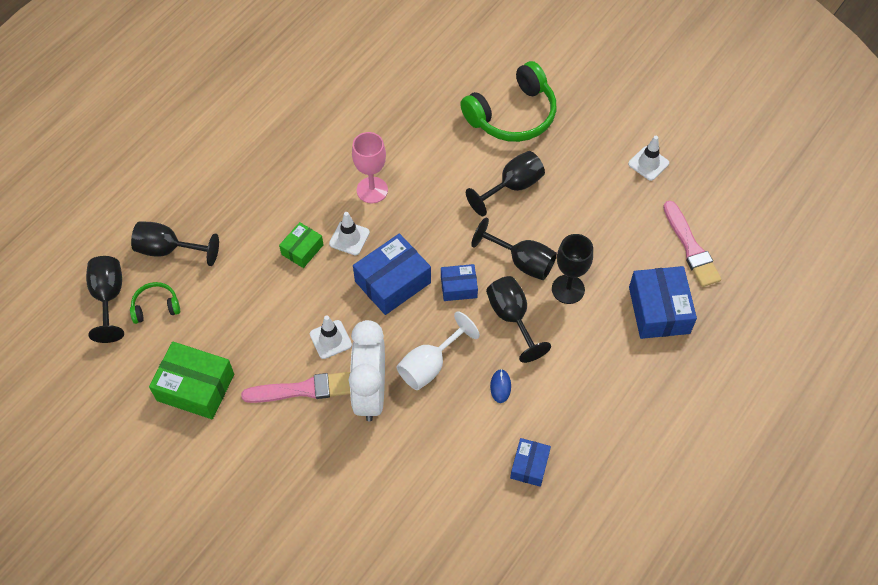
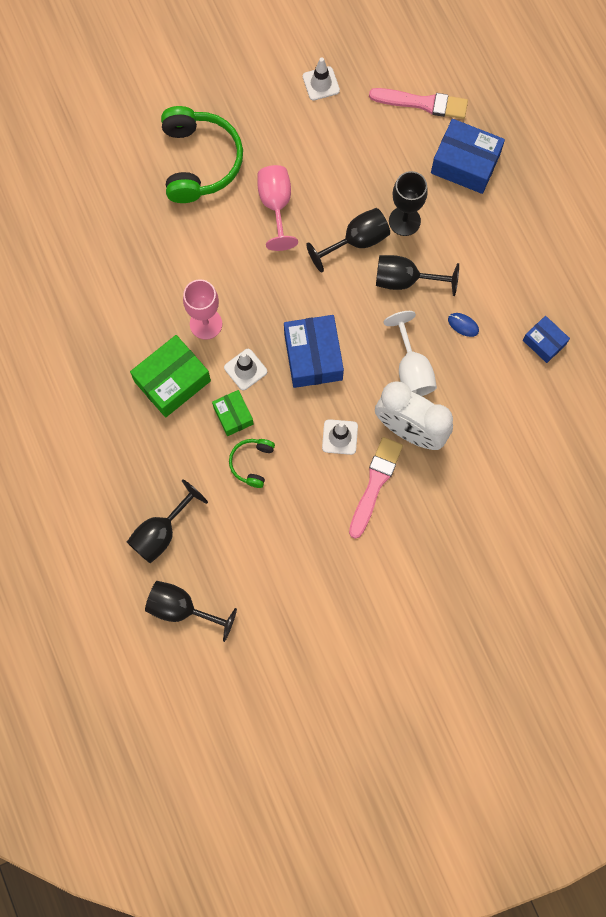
camera: 60 degrees left, 15 degrees up
(156, 307) = (217, 571): green headphones -> green headphones (252, 463)
(195, 387) = (321, 572): green box -> green box (172, 381)
(458, 287) = (350, 306): blue box -> none
(512, 186) = (276, 205): black goblet -> pink goblet

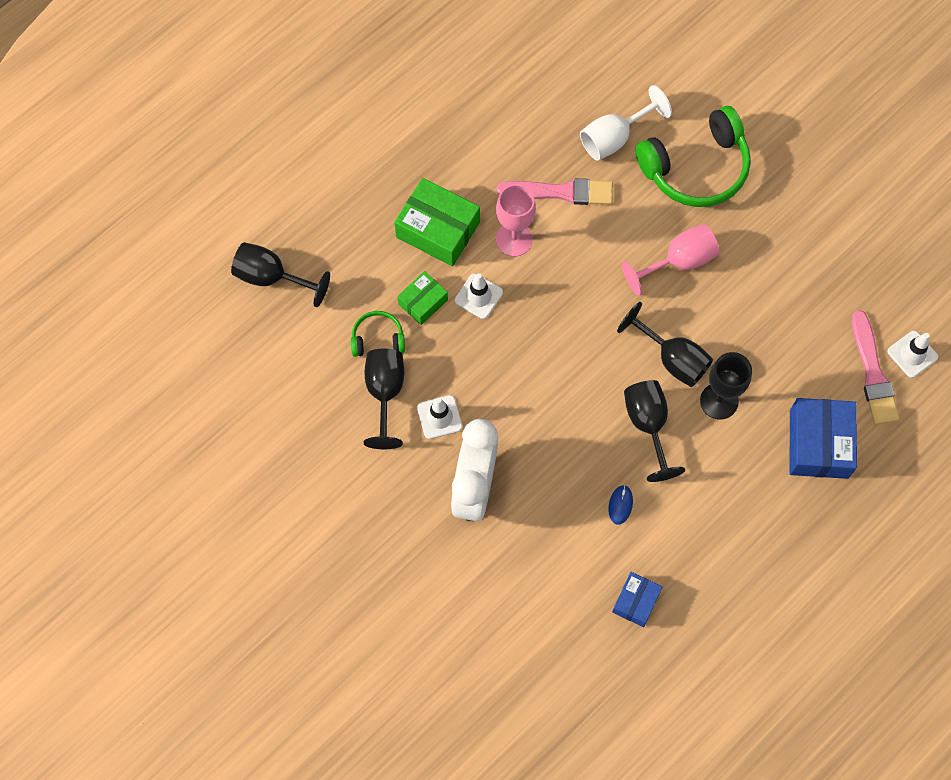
camera: 70 degrees right, 5 degrees down
(182, 609) = (199, 325): black goblet -> black goblet (385, 393)
(313, 356) = (520, 359): blue box -> none
(321, 83) = (846, 257): white traffic cone -> white traffic cone (912, 354)
(375, 483) = (400, 471): pink brush -> pink brush (561, 192)
(412, 369) = (546, 466): white goblet -> white goblet (614, 138)

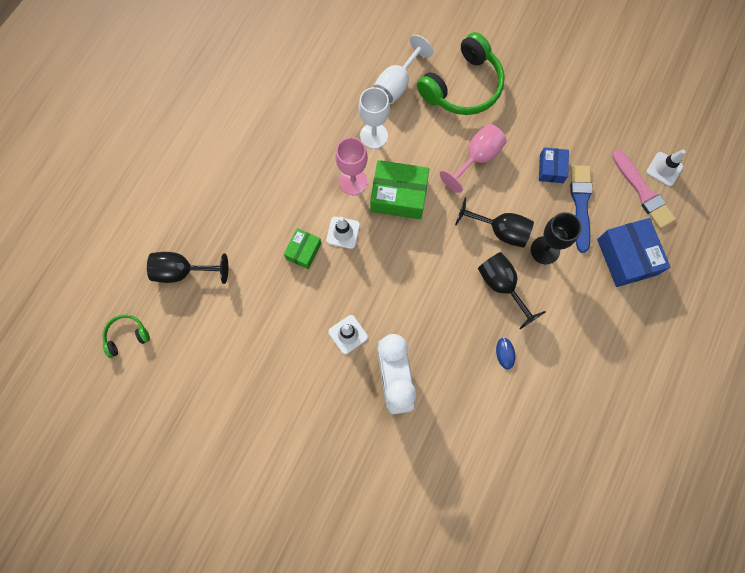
camera: 20 degrees left, 5 degrees up
(378, 339) = (280, 290): green headphones -> green headphones (126, 336)
(385, 393) = (300, 330): black goblet -> none
(438, 229) = (294, 193): green box -> green box (398, 195)
(561, 192) = (374, 136): pink brush -> white goblet
(636, 601) = (545, 423): blue box -> blue box (551, 168)
(787, 361) = (580, 204): none -> blue brush

